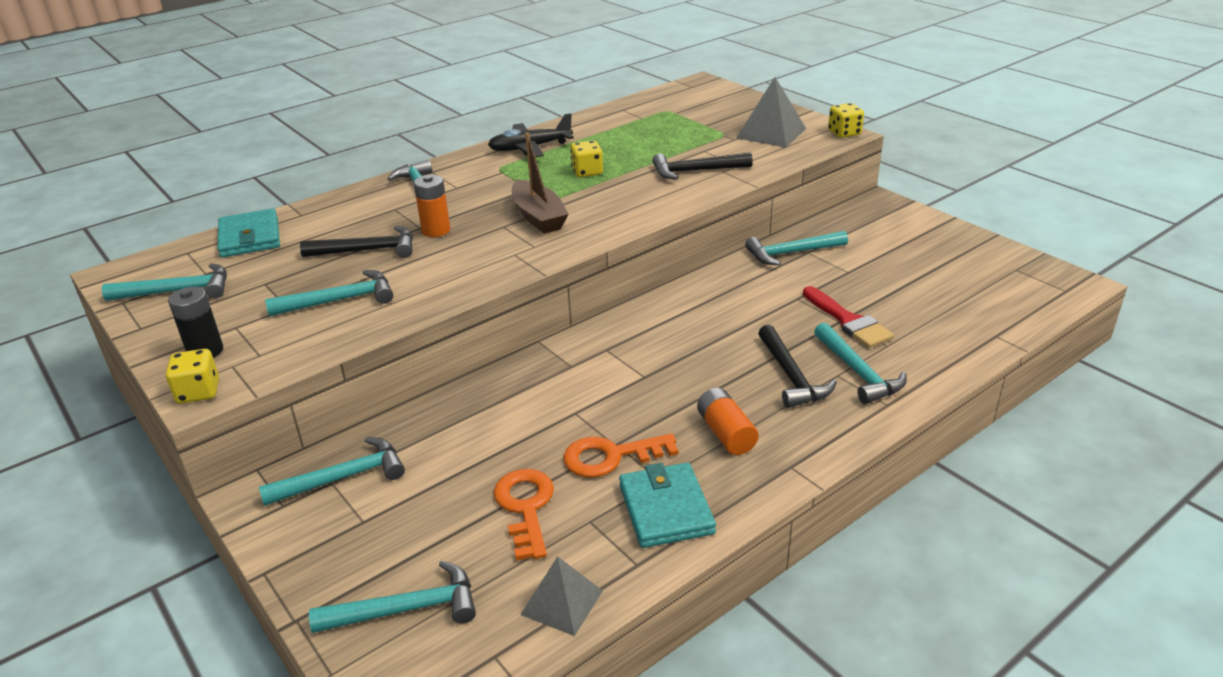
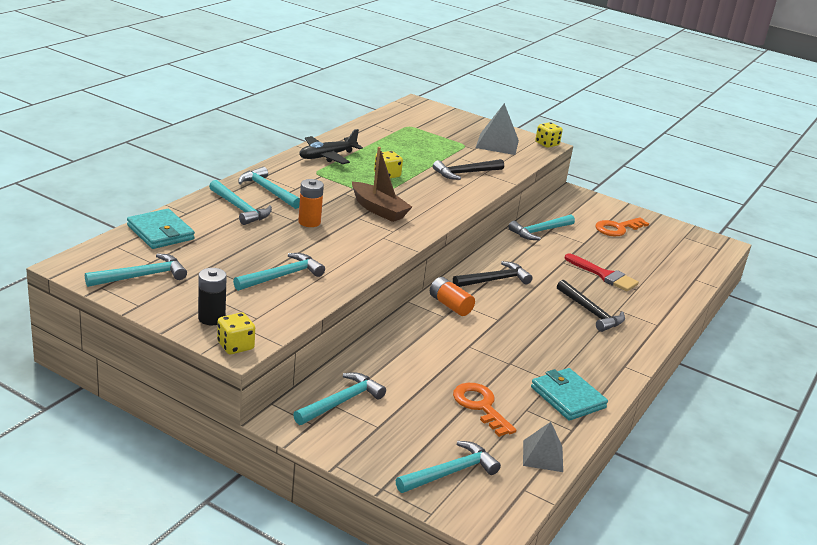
camera: 25 degrees left, 5 degrees down
(367, 250) = (269, 239): black hammer -> black hammer (494, 280)
(610, 457) = (512, 371): orange key -> orange key (617, 228)
(726, 433) = (574, 350): orange battery -> orange battery (450, 305)
(858, 372) = (629, 307): turquoise hammer -> turquoise hammer (240, 209)

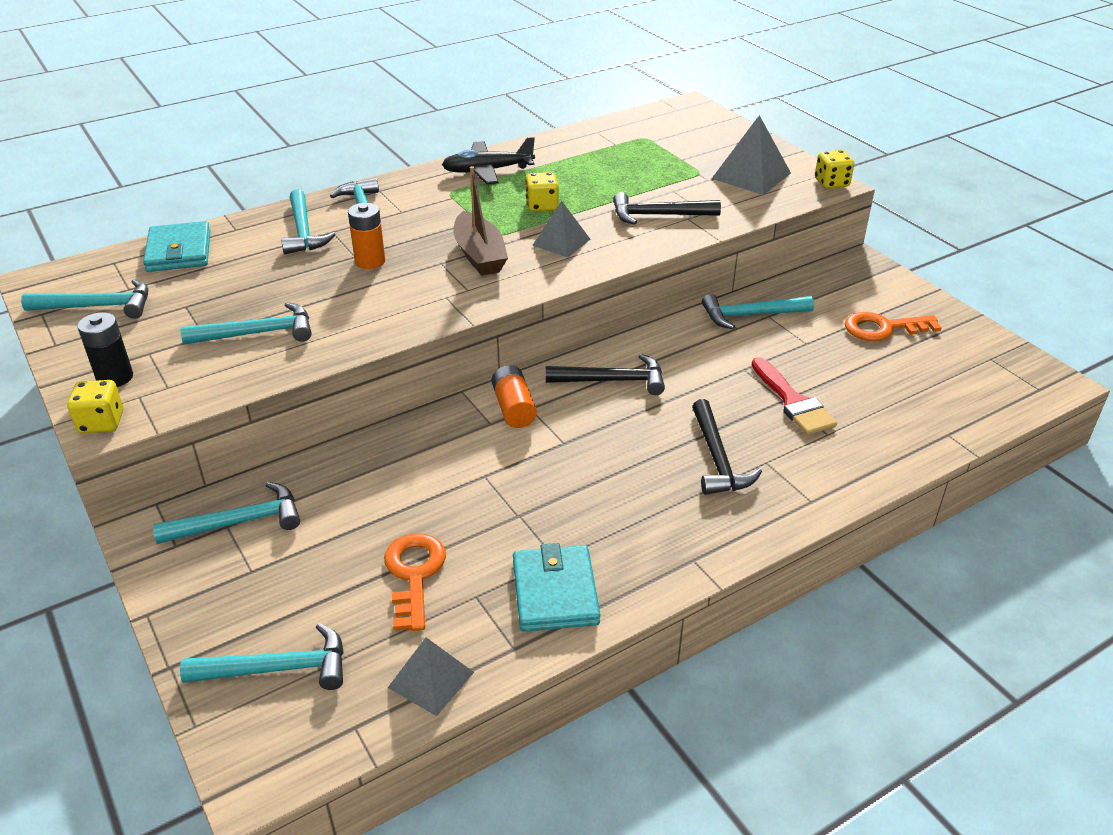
camera: 30 degrees right, 10 degrees up
(422, 196) = (561, 242): none -> grey pyramid

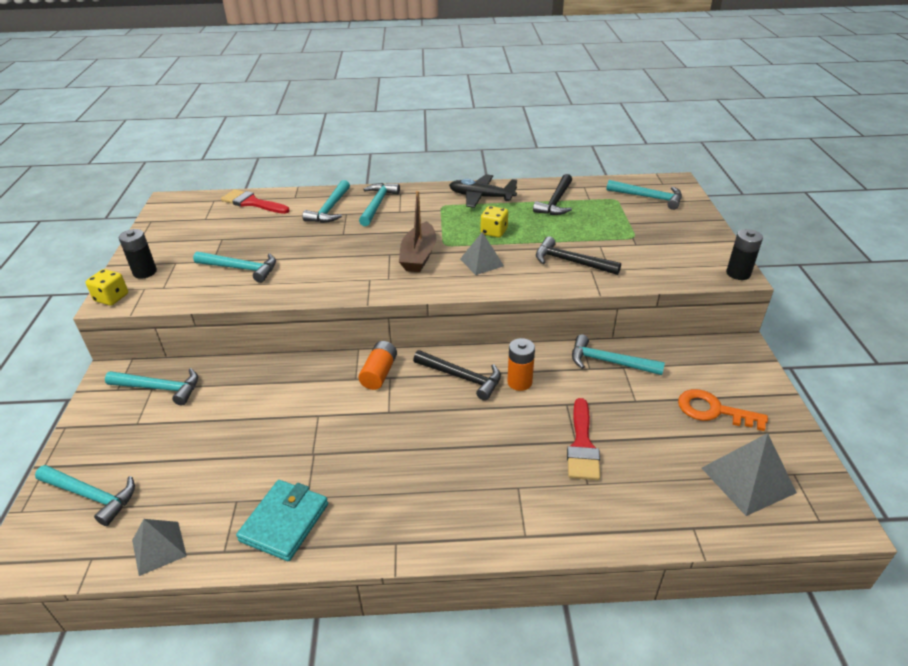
camera: 30 degrees right, 0 degrees up
(98, 306) = (180, 225): turquoise hammer -> turquoise hammer (648, 197)
(179, 251) = (252, 203): turquoise wallet -> red brush
(370, 261) = (348, 240): orange battery -> orange battery (519, 382)
(414, 574) = (216, 467): orange key -> none
(717, 459) = (483, 468): black hammer -> black hammer (556, 202)
(751, 175) = (673, 250): grey pyramid -> grey pyramid (747, 480)
(831, 183) = (738, 273): yellow dice -> black battery

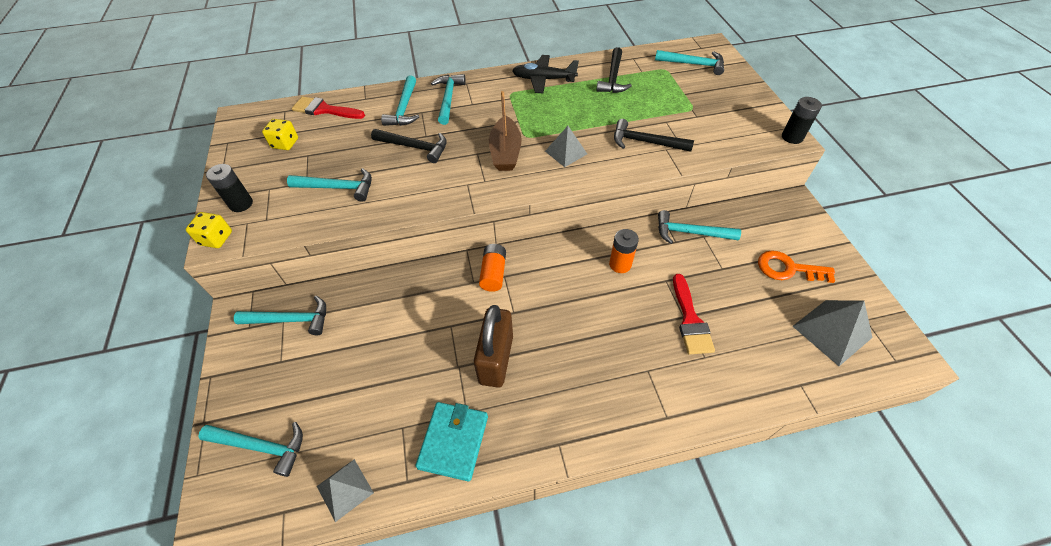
camera: 10 degrees left, 15 degrees up
(355, 453) = (496, 359): none -> brown padlock
(462, 377) = (568, 267): black hammer -> black hammer (415, 147)
(494, 232) = (567, 117): yellow dice -> yellow dice (285, 143)

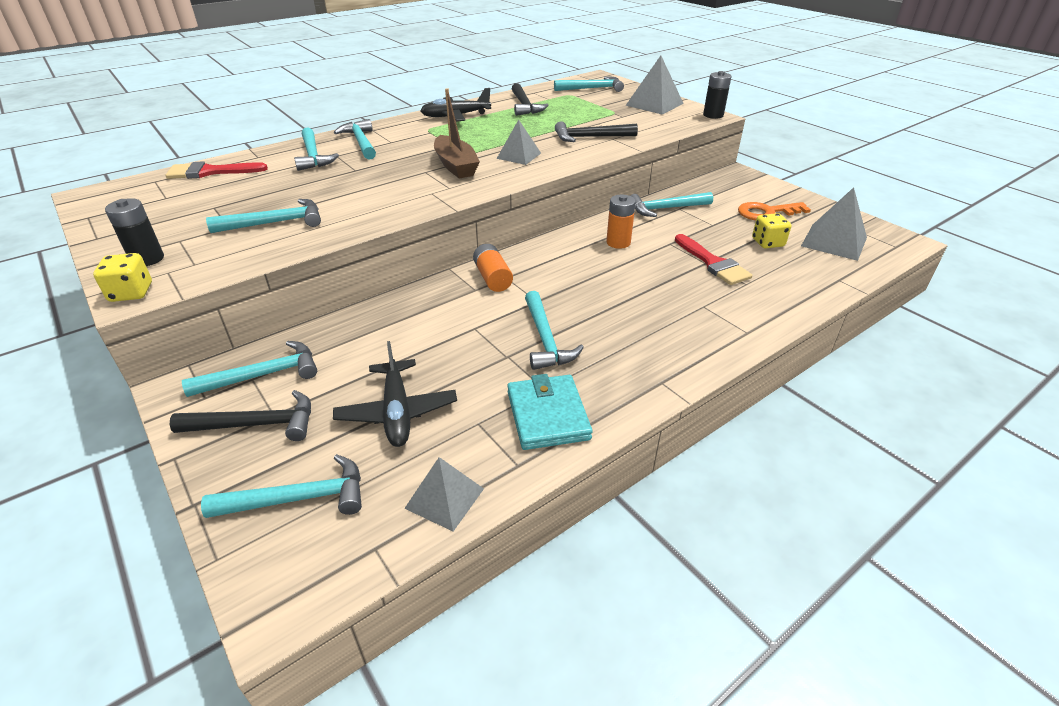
camera: 25 degrees left, 15 degrees down
(285, 143) = (175, 204): yellow dice -> yellow dice (767, 243)
(355, 392) = (397, 412): none -> black plane
(415, 147) = (349, 179): black hammer -> black hammer (256, 424)
(496, 359) = (545, 339): brown padlock -> turquoise hammer
(741, 104) = (654, 104): none -> grey pyramid

